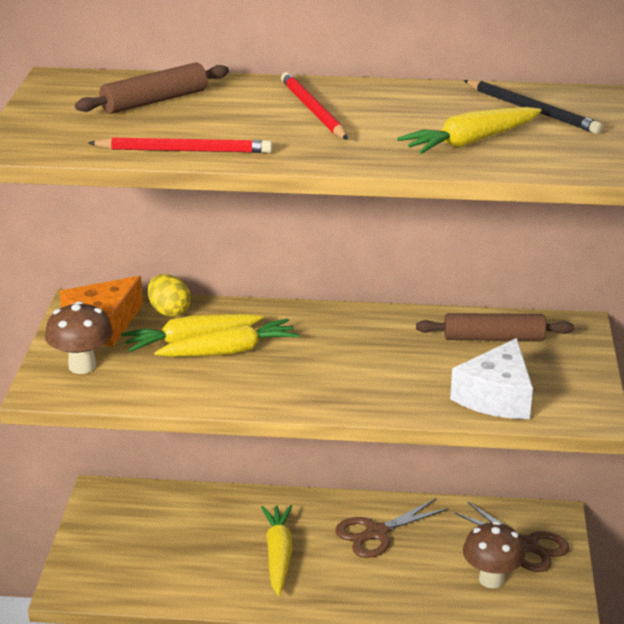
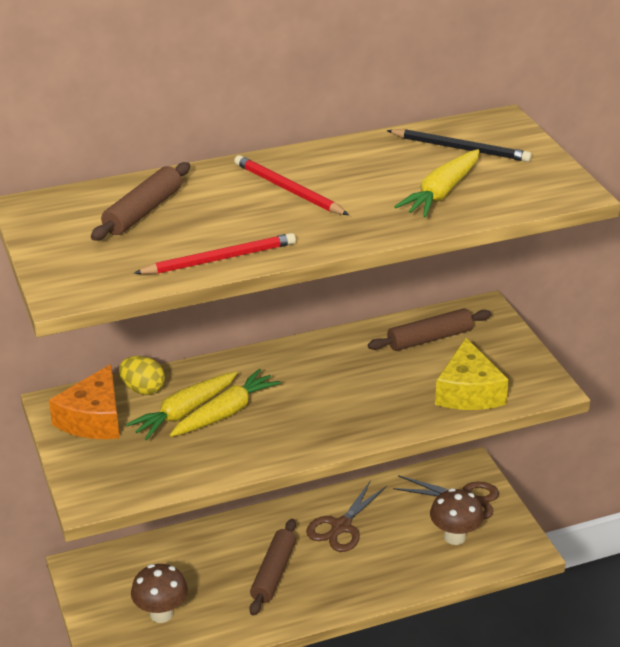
camera: 25 degrees left, 5 degrees up
(82, 366) = (107, 465): brown mushroom -> brown mushroom (161, 614)
(278, 555) = (273, 573): yellow carrot -> brown rolling pin
(496, 397) = (468, 392): white cheese -> yellow cheese

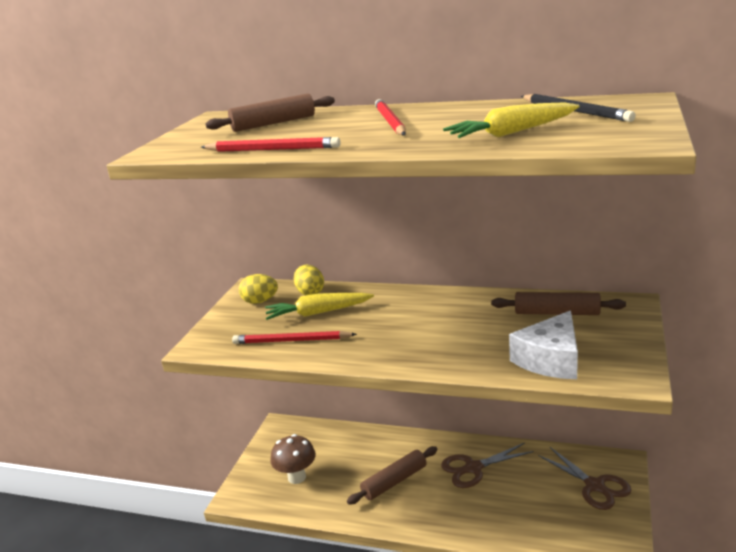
camera: 40 degrees right, 10 degrees down
(93, 419) = (260, 301): orange cheese -> yellow egg
(195, 455) = (291, 341): none -> red pencil
(225, 412) = (344, 320): yellow carrot -> none
(454, 537) = (561, 513): brown mushroom -> none
(468, 392) = (550, 360): yellow cheese -> white cheese

